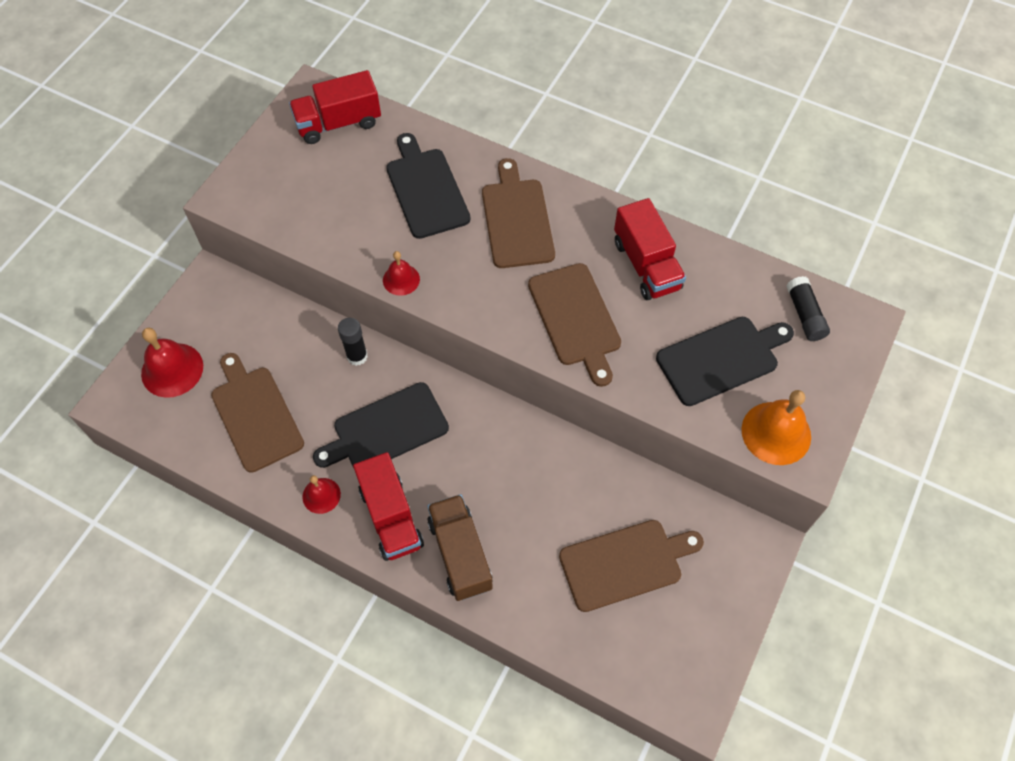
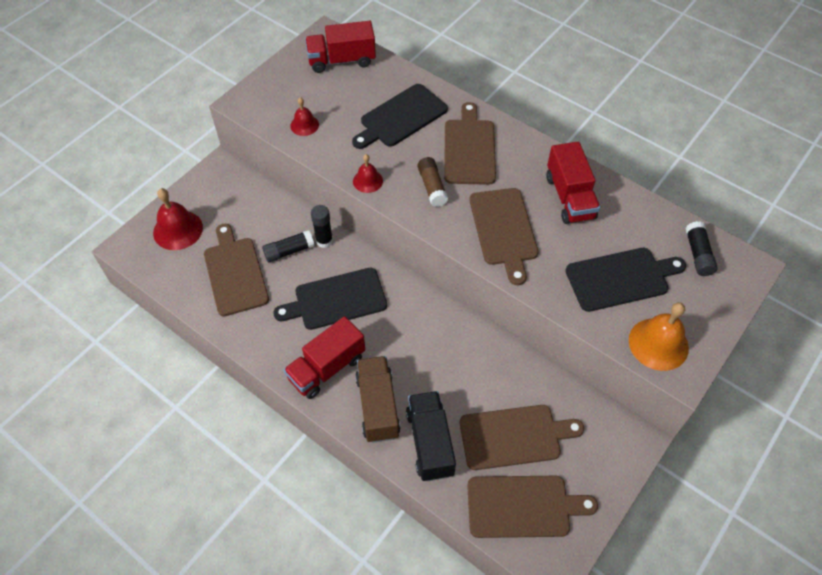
camera: 10 degrees right, 5 degrees down
(316, 376) = (289, 251): none -> black glue stick
(321, 495) = (274, 342): red bell -> red bell (304, 125)
(391, 517) = (327, 368): red truck -> red truck turned 60 degrees clockwise
(426, 189) = (401, 117): black cutting board -> black cutting board turned 120 degrees counterclockwise
(480, 276) = (432, 187): none -> brown glue stick
(529, 588) = (430, 443): none -> black truck
(649, 645) = (523, 506): none -> brown cutting board

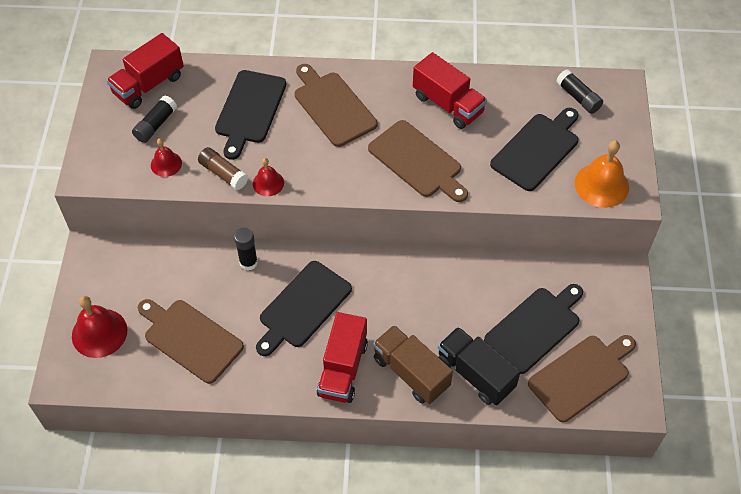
camera: 35 degrees left, 0 degrees up
(289, 251) = (224, 290): black glue stick -> black glue stick (156, 125)
(432, 187) = (329, 158): brown glue stick -> brown glue stick (223, 174)
(514, 437) = (535, 328): brown cutting board -> black cutting board

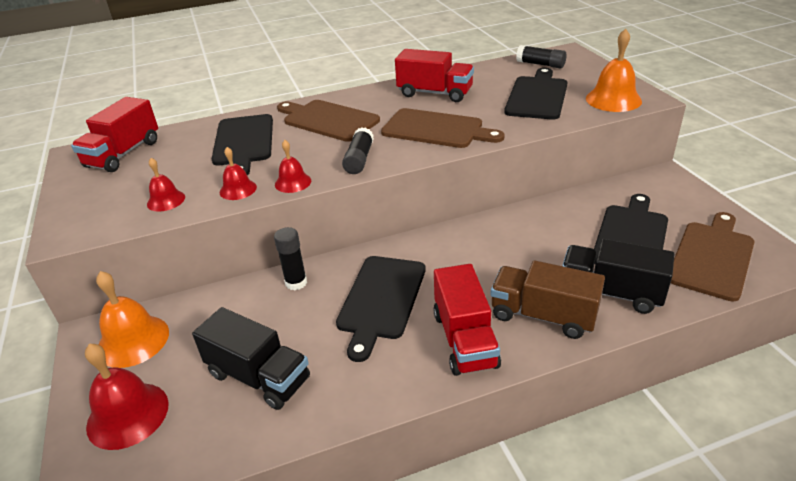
camera: 20 degrees left, 20 degrees down
(117, 270) = (133, 340): none -> orange bell
(156, 125) = (142, 177): black glue stick -> black glue stick (359, 159)
(190, 339) = (258, 377): brown cutting board -> black truck
(223, 174) = (238, 189): brown glue stick -> red bell

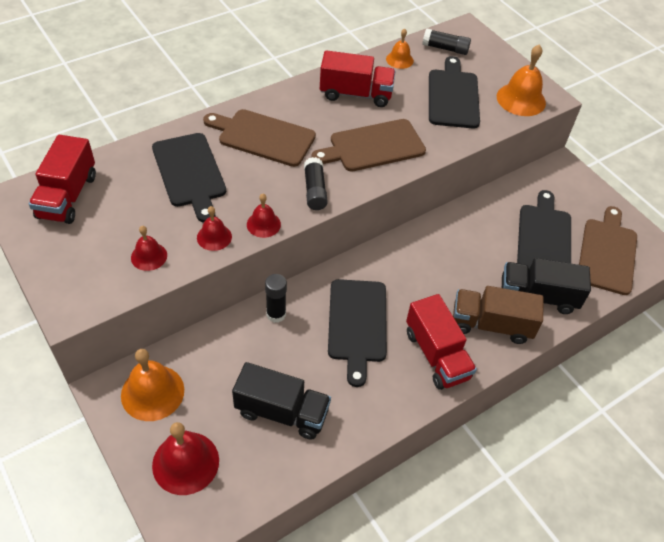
camera: 20 degrees left, 15 degrees up
(436, 129) = (373, 146): brown cutting board -> brown cutting board turned 150 degrees clockwise
(490, 71) = (399, 60): none -> orange bell

